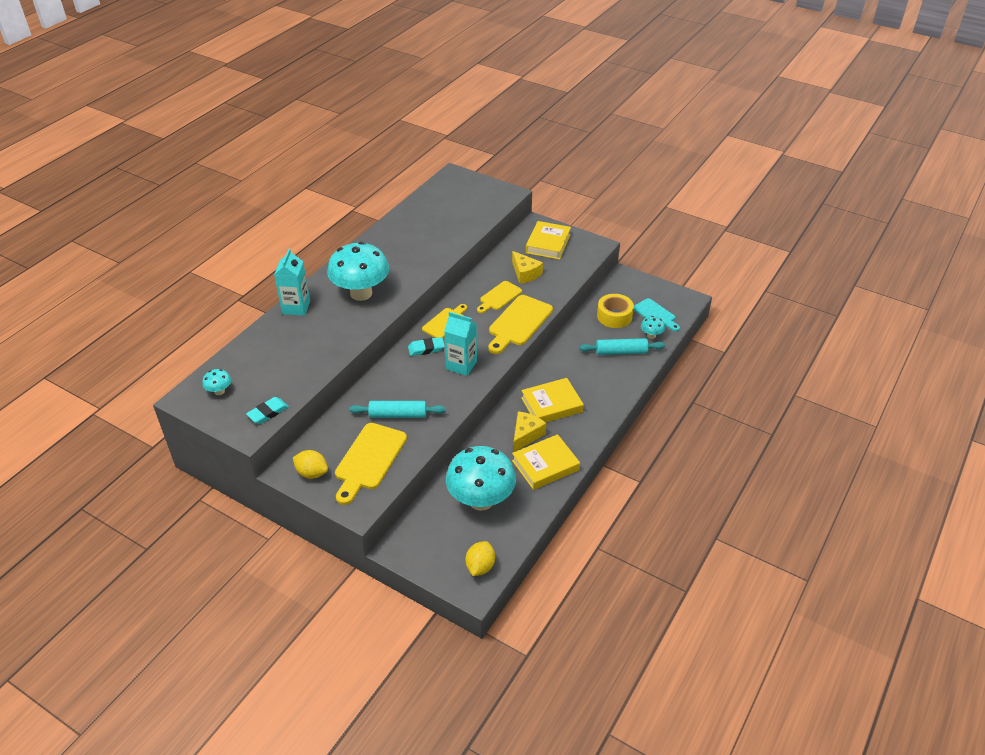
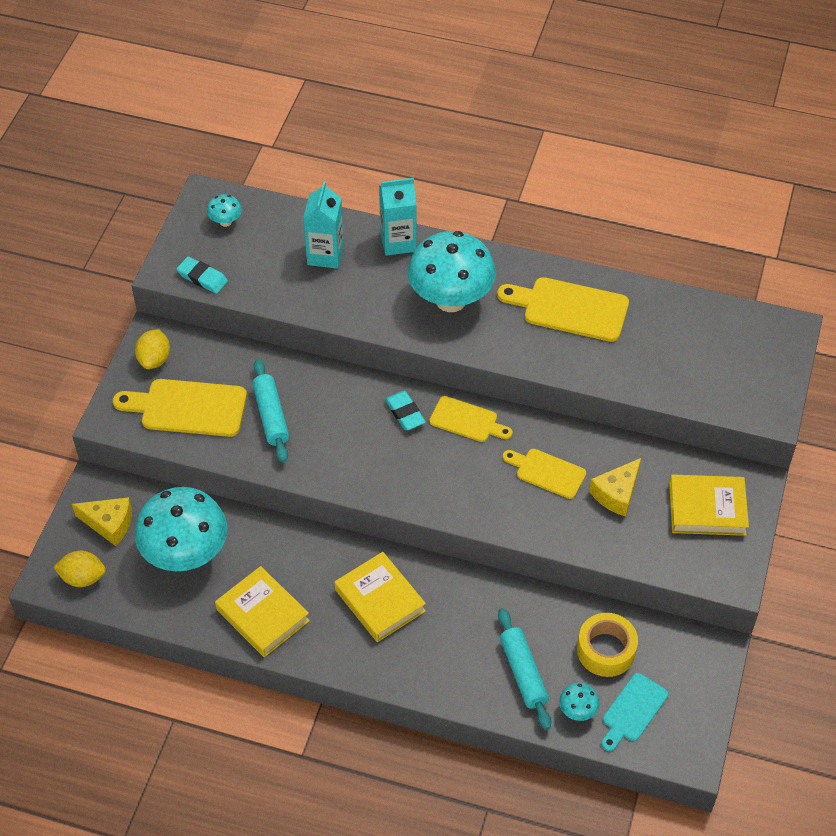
camera: 75 degrees right, 10 degrees up
(461, 365) = (384, 461): turquoise carton -> turquoise carton (325, 255)
(518, 323) = (496, 510): yellow cutting board -> yellow cutting board (569, 309)
(526, 435) = (312, 581): yellow cheese -> yellow cheese (109, 524)

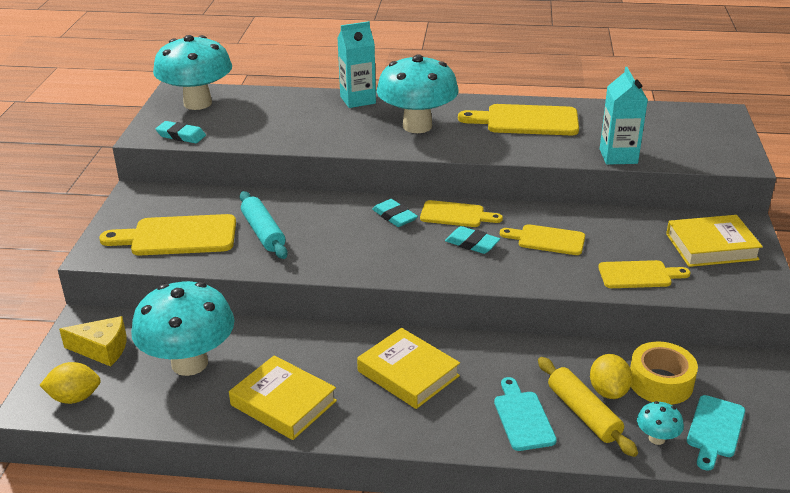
camera: 10 degrees left, 20 degrees down
(154, 359) = (140, 208): yellow lemon -> yellow lemon (608, 391)
(225, 222) = (197, 103): turquoise mushroom -> turquoise mushroom, size x2.42
(325, 255) = (294, 113): turquoise carton -> turquoise carton (618, 156)
(468, 668) = (522, 417): none -> turquoise cutting board
(471, 465) = (472, 243): none -> turquoise eraser
(523, 673) = (583, 413): turquoise rolling pin -> yellow rolling pin
(616, 494) = (620, 246): yellow cheese -> none
(619, 536) = (638, 275): none -> yellow cutting board

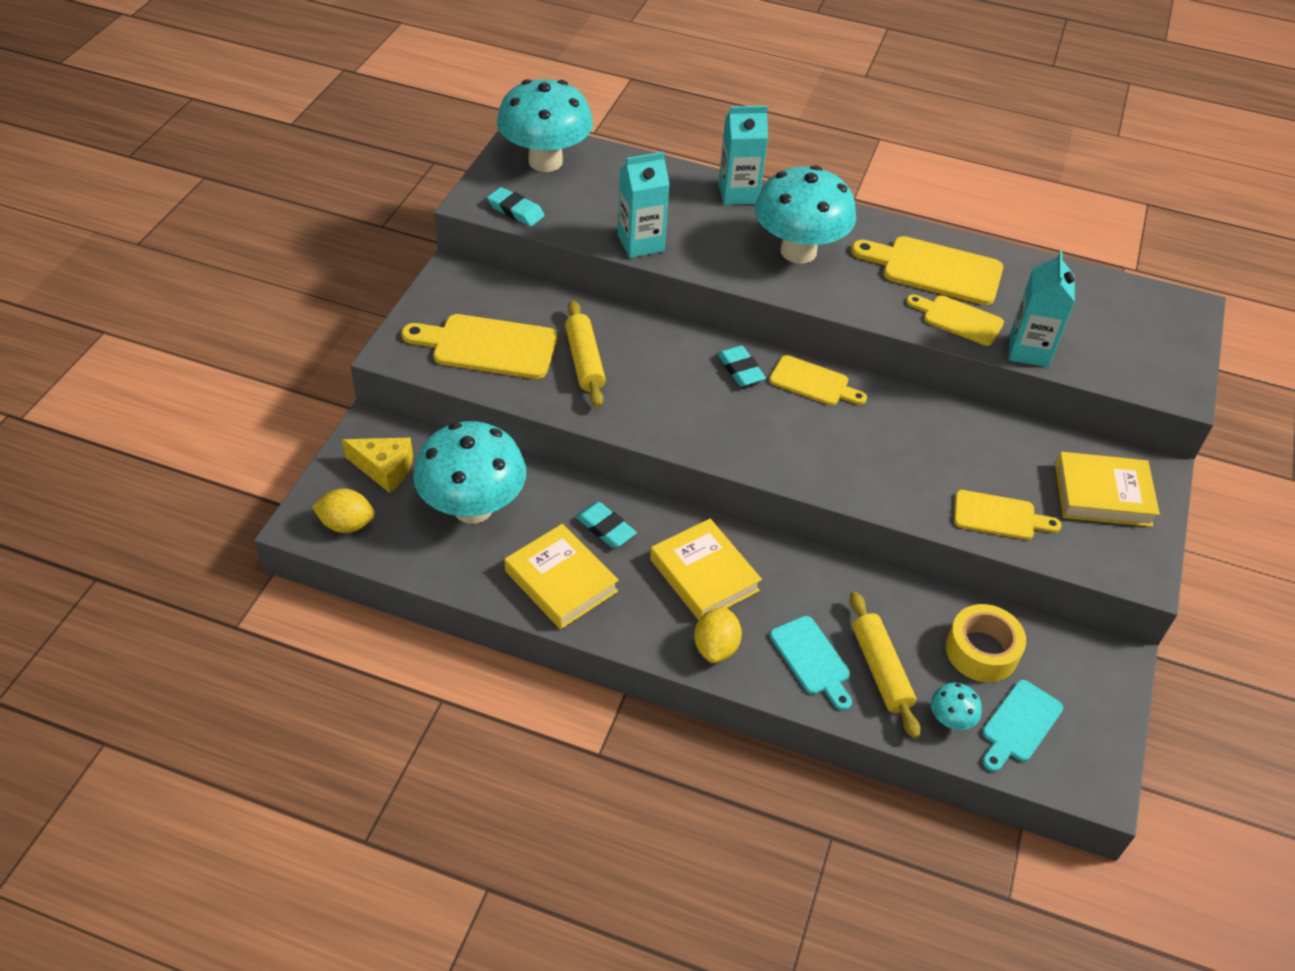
camera: 10 degrees right, 15 degrees up
(263, 232) = (584, 361): turquoise rolling pin -> yellow rolling pin
(290, 140) = (641, 243): none -> turquoise carton
(472, 243) = (819, 429): turquoise eraser -> turquoise eraser (605, 528)
(522, 417) = (812, 659): turquoise cutting board -> turquoise cutting board turned 150 degrees clockwise
(547, 240) = (909, 442): yellow cutting board -> yellow cutting board (958, 319)
(608, 391) = (918, 649): yellow lemon -> yellow lemon (716, 647)

